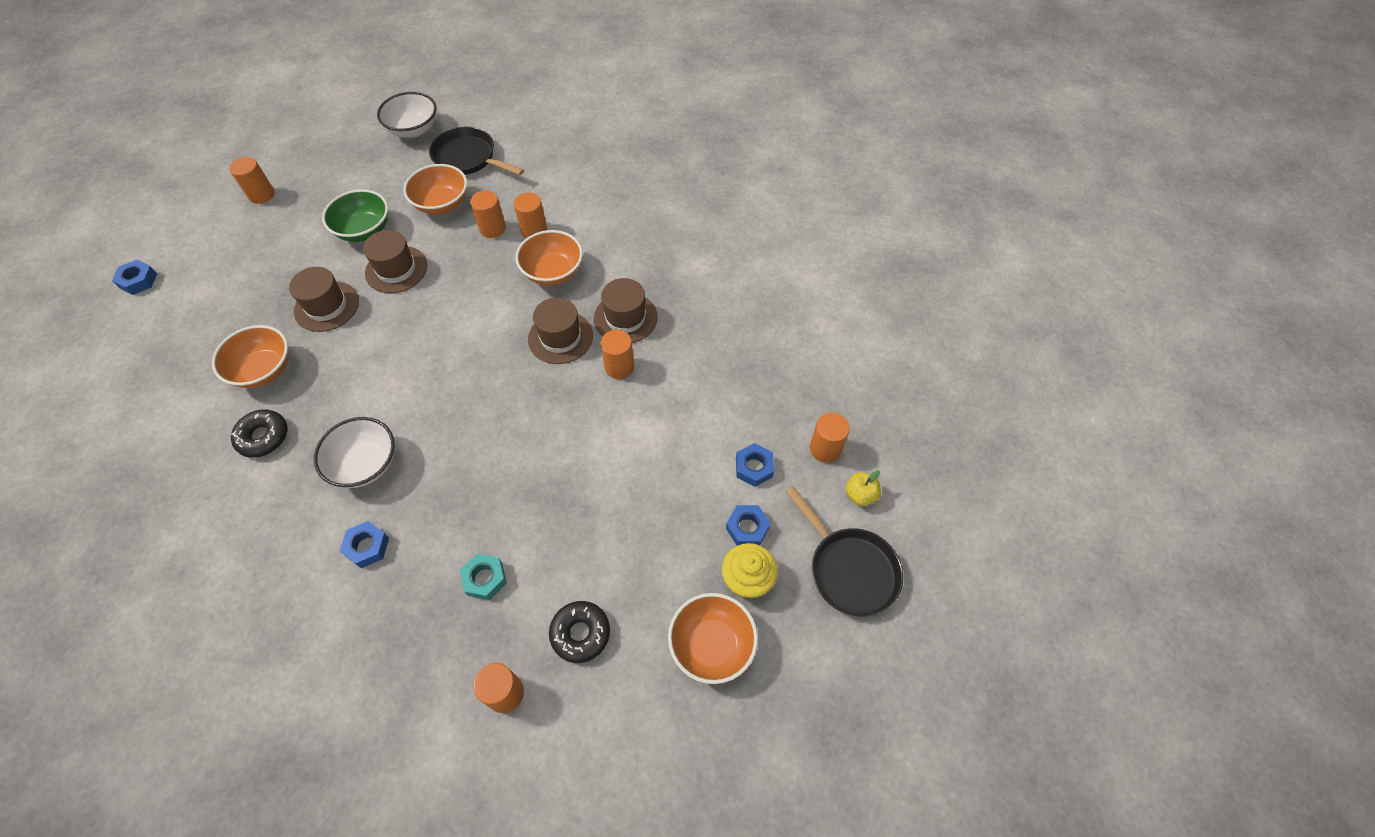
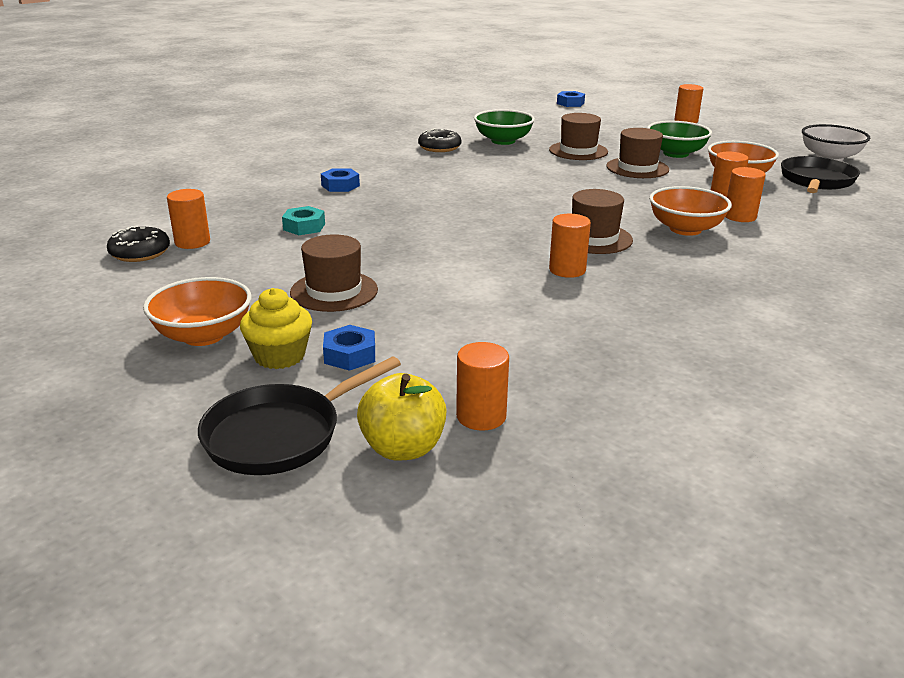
camera: 85 degrees right, 30 degrees down
(264, 370) = (503, 141): orange bowl -> green bowl
(365, 464) = (419, 178): white bowl -> none
(580, 633) = (238, 268): black donut -> black donut (140, 253)
(625, 318) = (643, 270): brown hat -> brown hat (334, 291)
(754, 467) = (440, 358): blue nut -> none
(860, 495) = (403, 448): yellow apple -> yellow apple, size x1.59

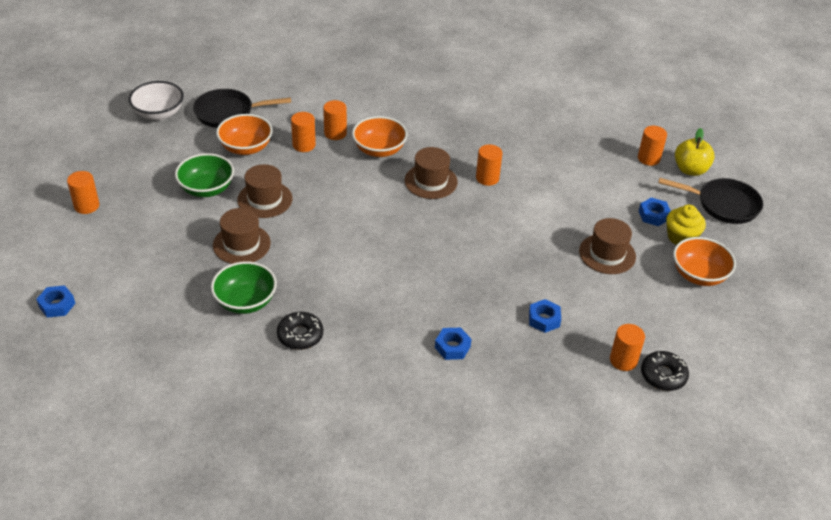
camera: 125 degrees left, 15 degrees up
(304, 227) = (544, 319): turquoise nut -> blue nut

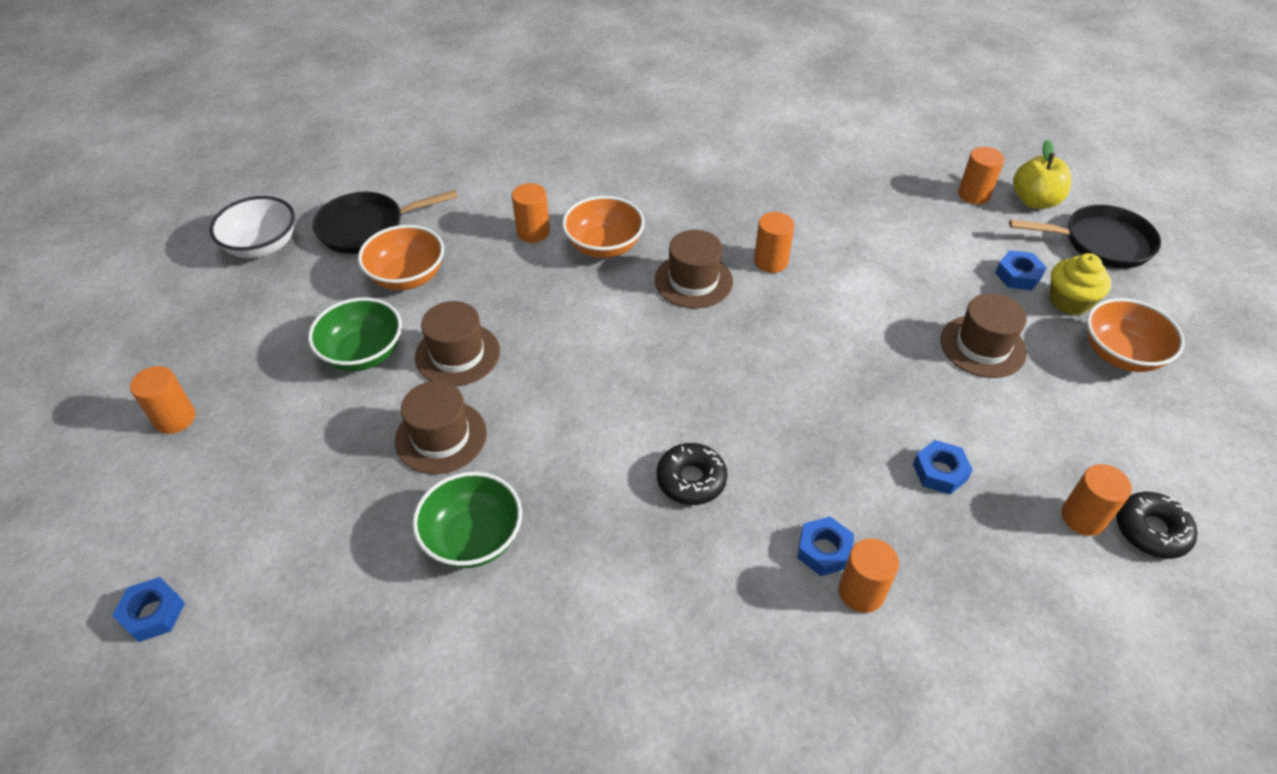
camera: 10 degrees left, 5 degrees up
(300, 335) = (579, 582): black donut -> black donut (691, 480)
(304, 145) = (492, 258): orange cylinder -> orange cylinder (861, 592)

